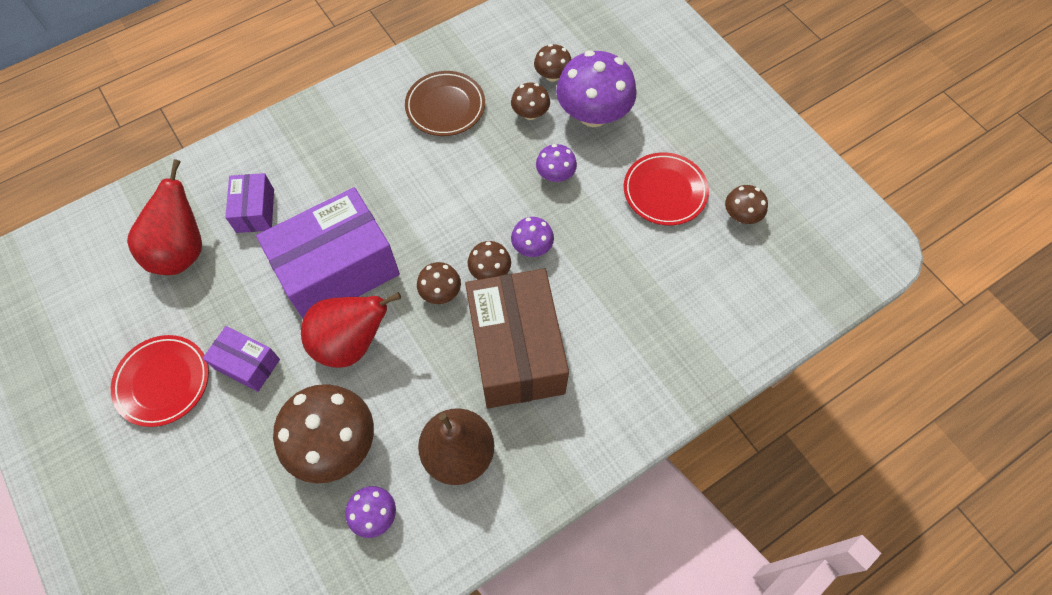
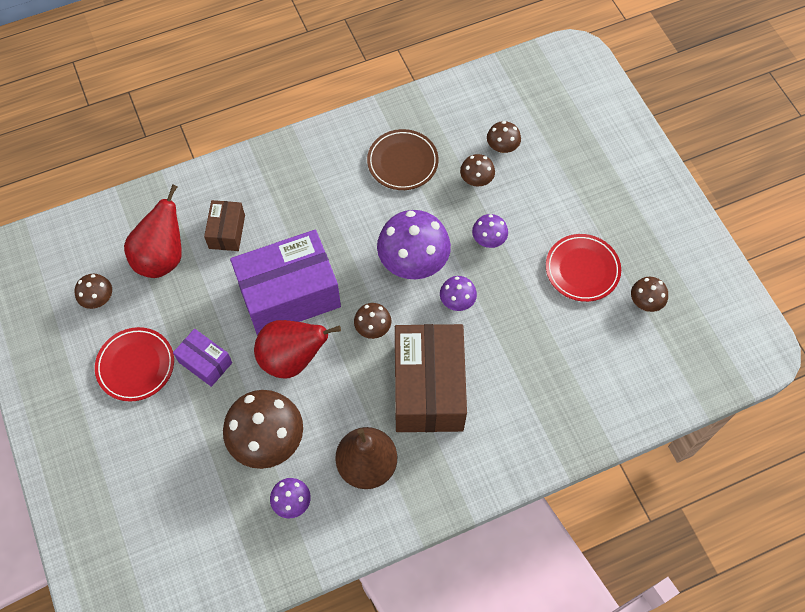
camera: 10 degrees right, 0 degrees up
(255, 211) = (227, 232): purple box -> brown box
(490, 271) = (417, 316): brown mushroom -> brown mushroom (98, 299)
(593, 114) = (532, 189): purple mushroom -> purple mushroom (413, 261)

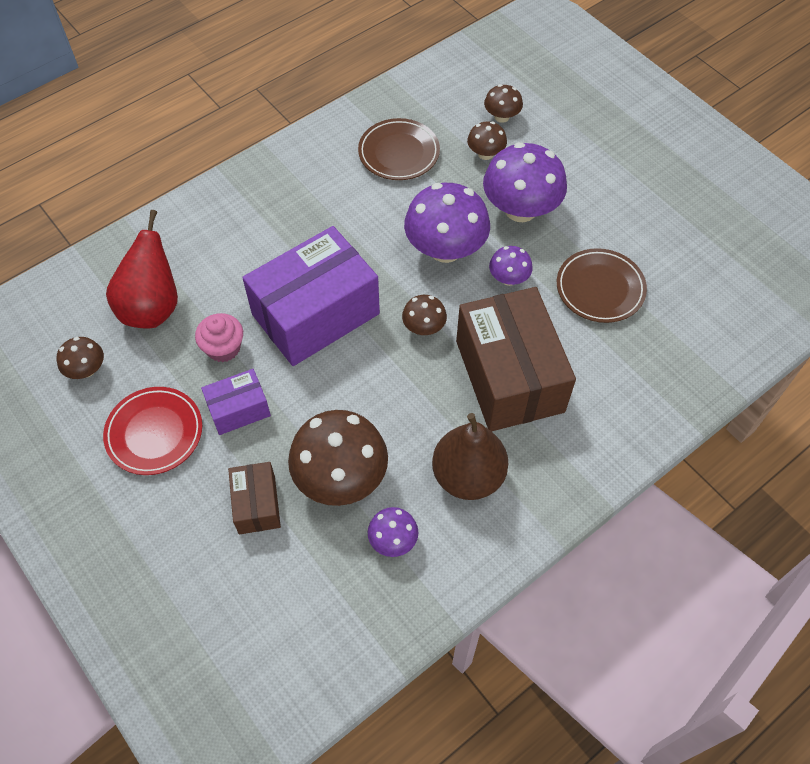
camera: 15 degrees left, 5 degrees down
(205, 362) = (239, 409): purple box -> purple box turned 45 degrees counterclockwise
(208, 306) = (223, 348): none -> pink cupcake
(227, 232) = (221, 264): brown box -> brown box (257, 504)
(292, 358) = (341, 381): red pear -> none
(488, 239) = (520, 209): purple mushroom -> purple mushroom, size x1.99
(530, 329) = (600, 288): none -> brown plate
(582, 269) = (632, 217): red plate -> none
(645, 302) = (711, 234): brown mushroom -> none

